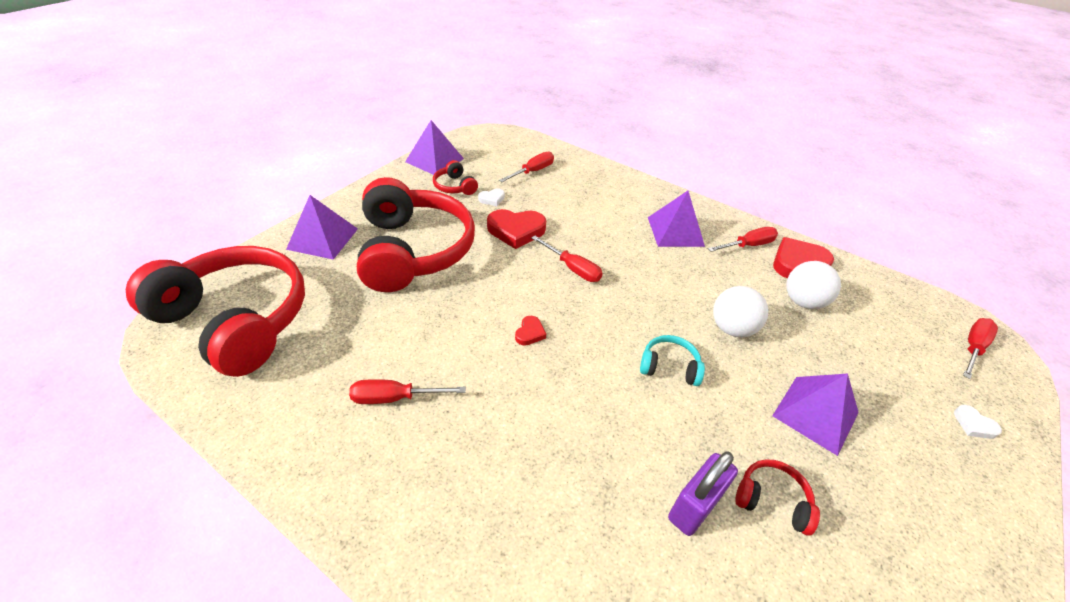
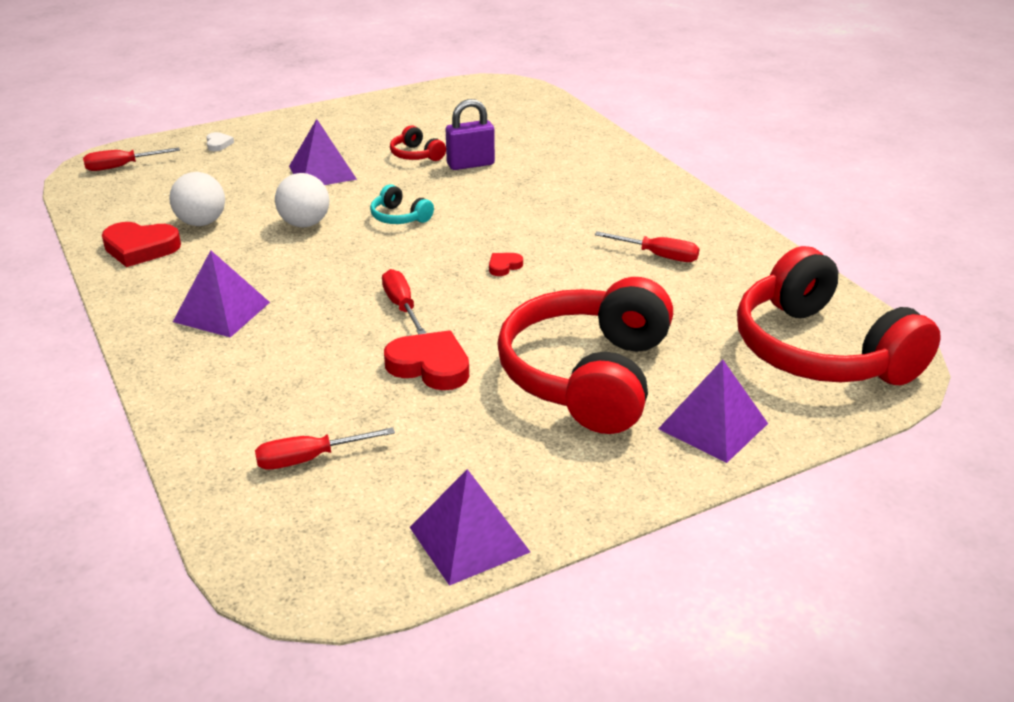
camera: 150 degrees left, 10 degrees down
(454, 186) = (469, 465): red headphones -> none
(492, 199) = (424, 424): white heart -> none
(748, 245) = (162, 276): red screwdriver -> none

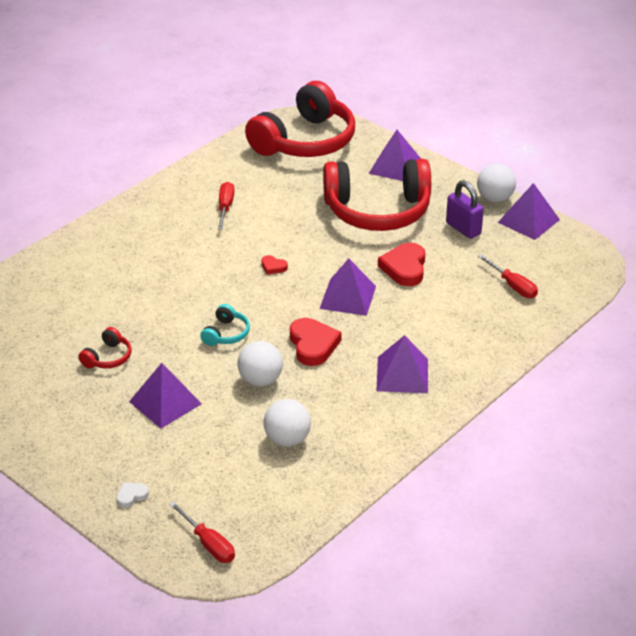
camera: 110 degrees left, 5 degrees up
(140, 248) = (345, 456): red heart -> red heart (313, 345)
(401, 306) = (348, 297): red screwdriver -> purple pyramid
(470, 164) = (115, 322): purple padlock -> purple padlock (463, 228)
(561, 517) = (495, 198): none -> white ball

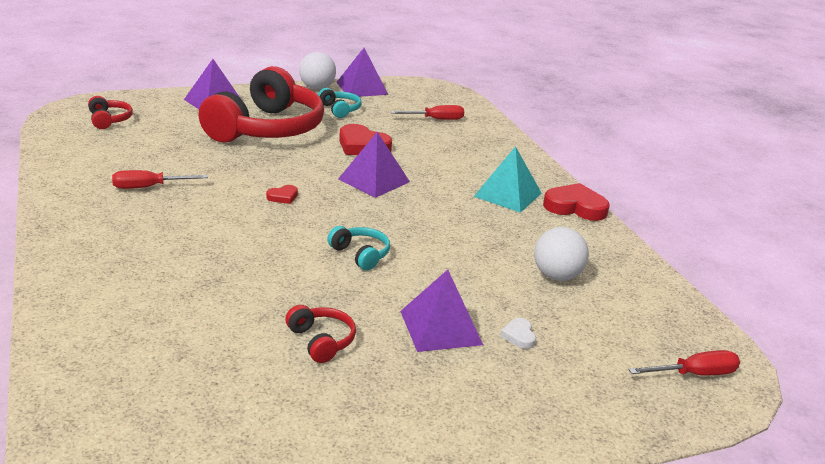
camera: 65 degrees left, 10 degrees down
(131, 496) = (589, 403): white heart -> white heart (519, 336)
(225, 207) = (148, 187): red screwdriver -> red screwdriver turned 45 degrees counterclockwise
(260, 380) = (454, 260): white ball -> none
(305, 141) = (109, 120): red headphones -> red headphones, size x0.40
(313, 345) = (426, 218): red heart -> red heart (575, 207)
(402, 374) = (507, 194): purple pyramid -> turquoise pyramid
(463, 228) = (339, 110): purple padlock -> turquoise headphones

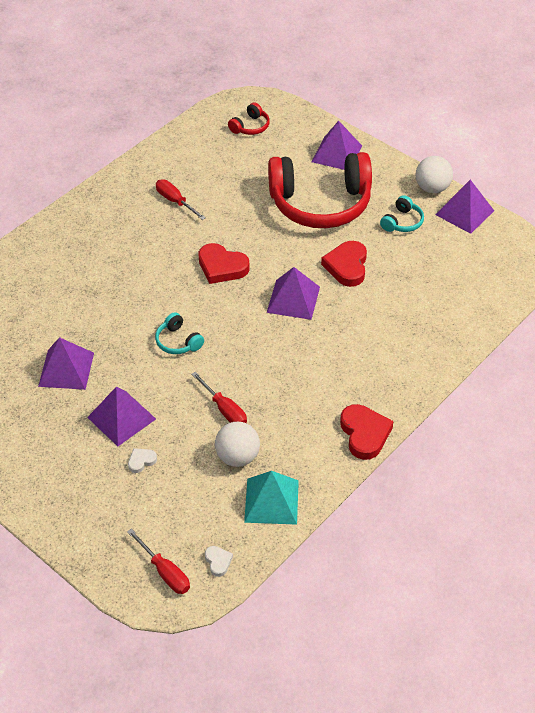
camera: 65 degrees right, 20 degrees up
(283, 197) = (222, 267): red heart -> red heart, size x2.02
(321, 341) = (66, 369): red headphones -> purple pyramid
(360, 254) = (178, 341): turquoise headphones -> turquoise headphones turned 120 degrees clockwise
(436, 119) = (450, 285): red screwdriver -> red screwdriver (224, 409)
(507, 194) = (346, 384): turquoise pyramid -> turquoise pyramid (271, 501)
(694, 335) = (218, 561): none -> white heart

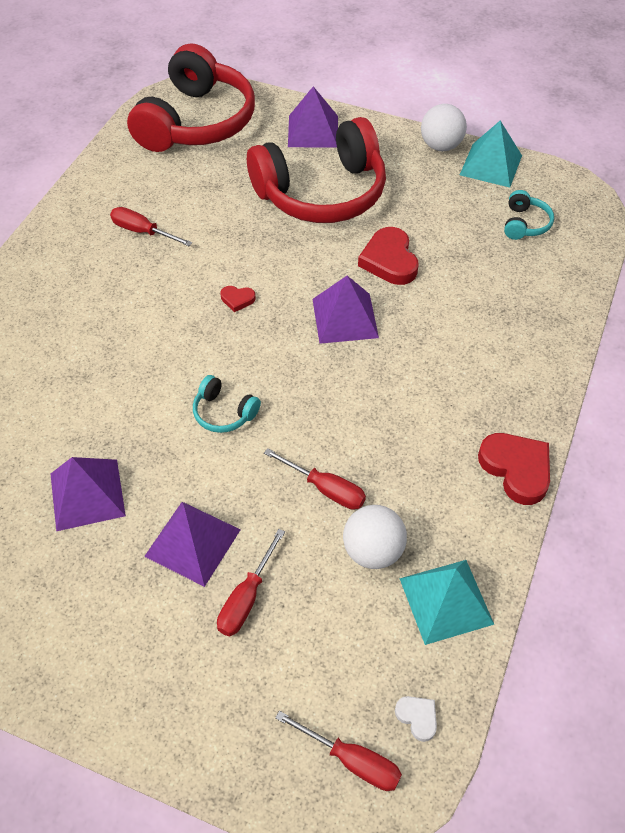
camera: 20 degrees left, 5 degrees up
(141, 461) = (246, 598): white heart -> red screwdriver
(222, 267) = (237, 299): red heart -> red heart, size x0.49
(250, 127) = (196, 122): red headphones -> red headphones, size x2.50
(402, 222) = (427, 192): turquoise headphones -> turquoise headphones (525, 224)
(464, 212) = (491, 165): purple pyramid -> turquoise pyramid

